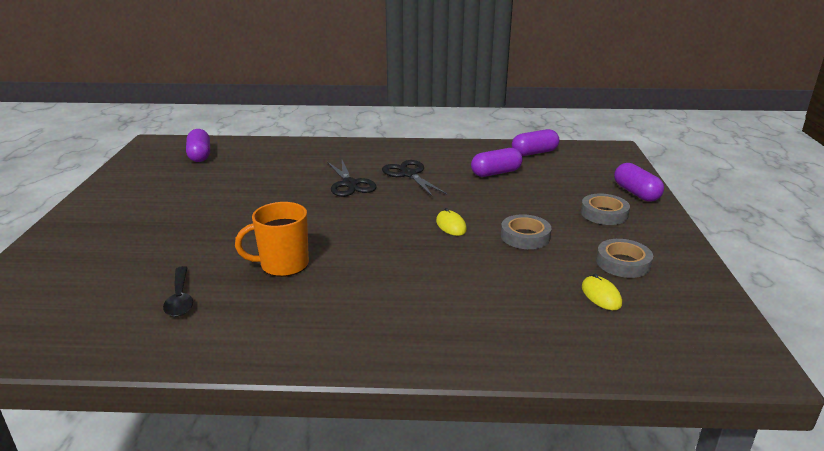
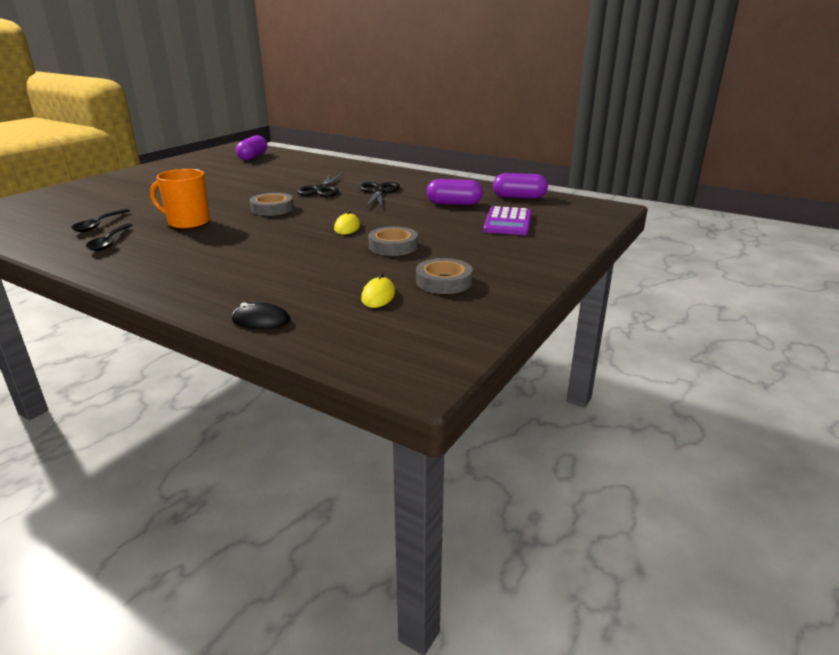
camera: 30 degrees right, 0 degrees up
(238, 318) = (109, 242): none -> black spoon
(557, 359) = (261, 320): none -> black mouse
(568, 183) = (507, 222): none -> purple calculator
(604, 213) = (498, 247): grey tape -> grey tape (272, 209)
(636, 193) = (563, 241): purple capsule -> none

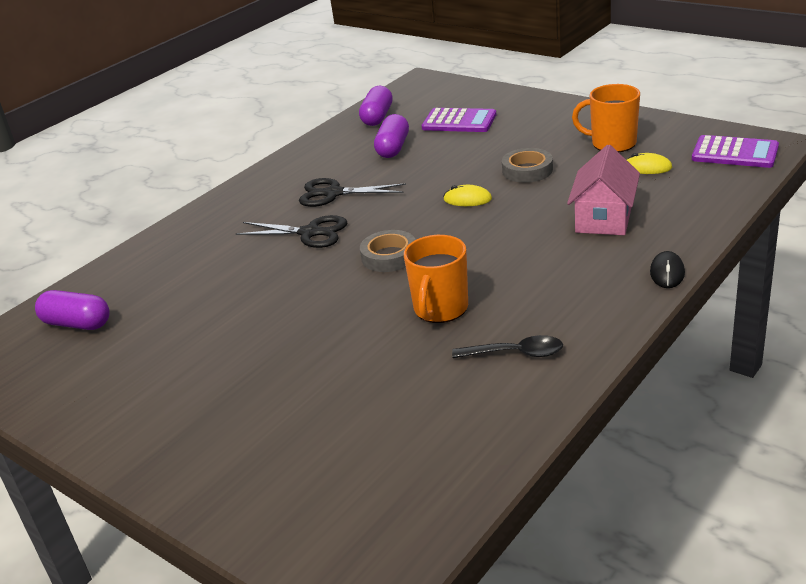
camera: 80 degrees left, 5 degrees up
(99, 225) = (441, 386): black spoon -> none
(261, 320) = (709, 211): black mouse -> black mouse (667, 272)
(280, 273) = (604, 218): none -> pink house
(398, 347) = (734, 153): none -> purple calculator
(444, 282) = (612, 143): grey tape -> orange mug

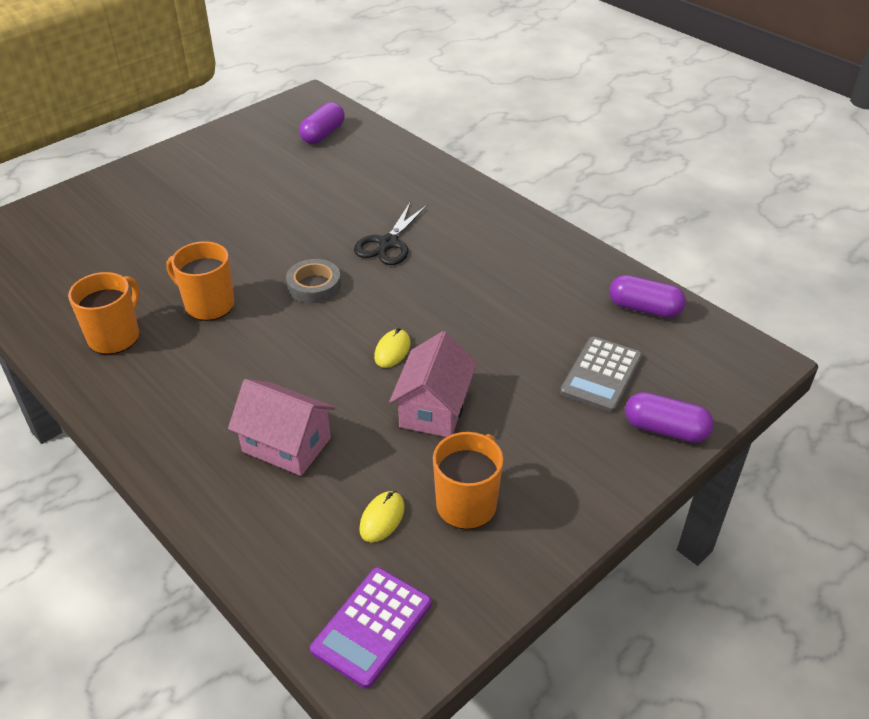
camera: 95 degrees right, 10 degrees up
(333, 193) = (459, 262): black scissors -> none
(393, 148) = (548, 312): purple capsule -> purple capsule (665, 429)
(459, 121) = (601, 375): purple calculator -> grey calculator
(516, 353) = (115, 336): black spoon -> orange mug
(527, 170) = (434, 408): grey tape -> pink house
(667, 272) = (154, 463): black mouse -> none

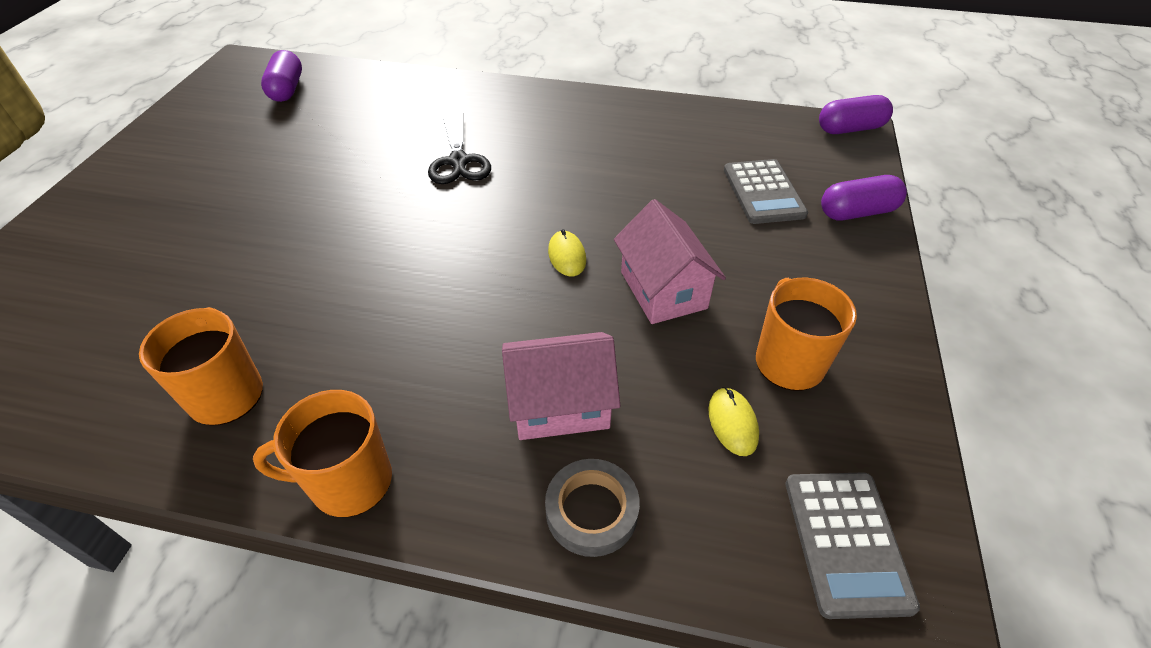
camera: 35 degrees left, 5 degrees up
(208, 305) = (318, 302): orange mug -> orange mug (349, 482)
(314, 286) = (422, 230): grey tape -> grey tape (591, 511)
(372, 626) = (846, 542): purple calculator -> grey calculator
(644, 309) = (734, 127): purple capsule -> purple capsule (850, 129)

